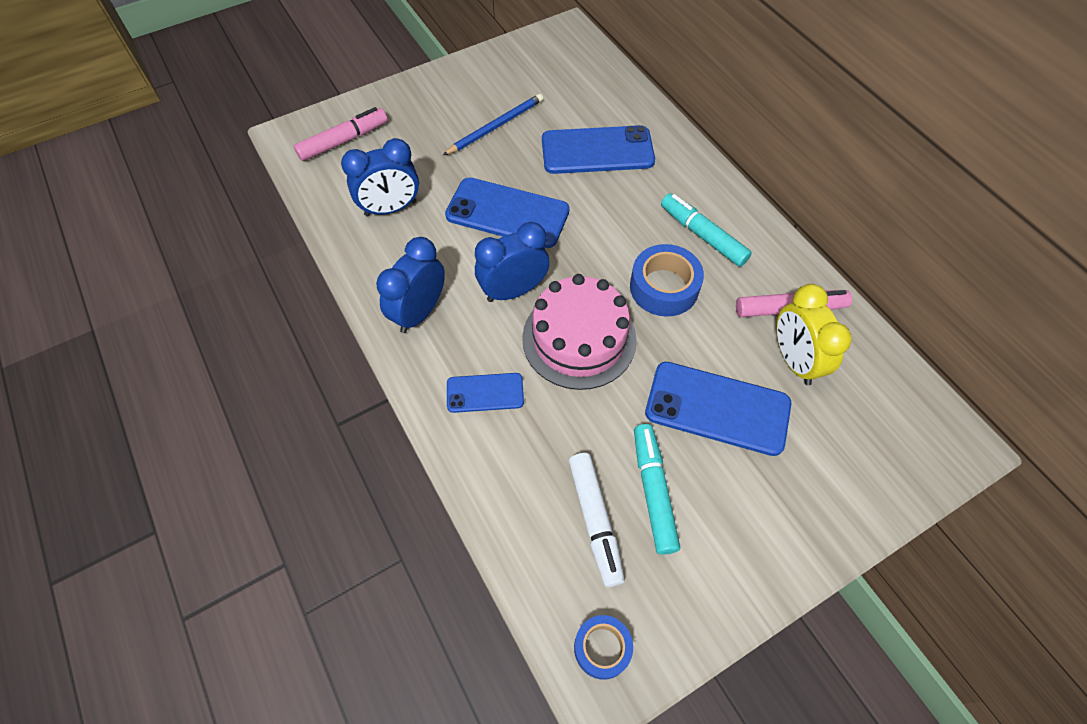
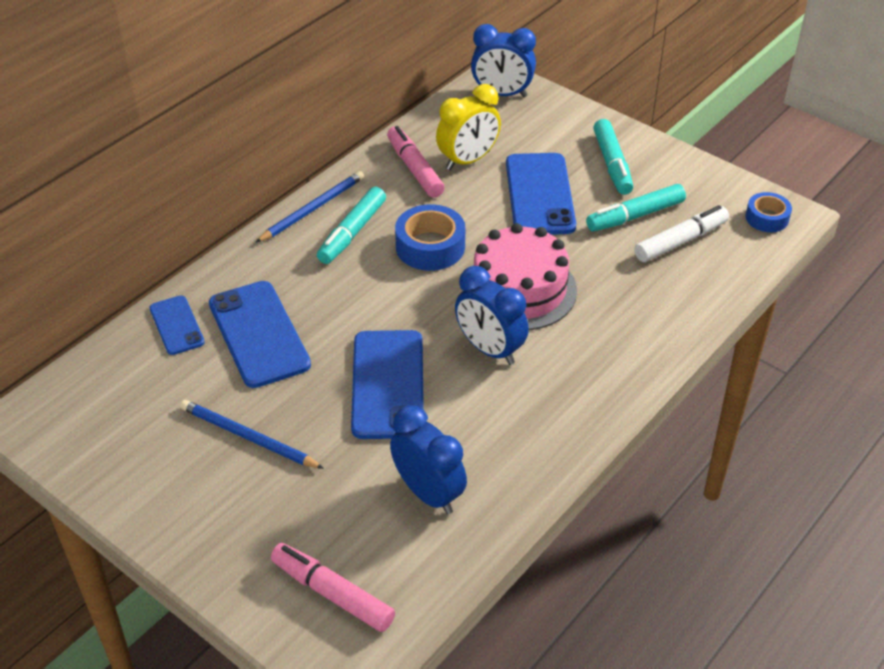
camera: 110 degrees left, 15 degrees down
(419, 312) = (556, 414): blue clock -> blue clock (502, 94)
(485, 393) = (614, 336): blue phone -> blue phone (176, 325)
(745, 216) = (313, 209): none -> blue pencil
(755, 507) = (612, 164): none -> turquoise marker

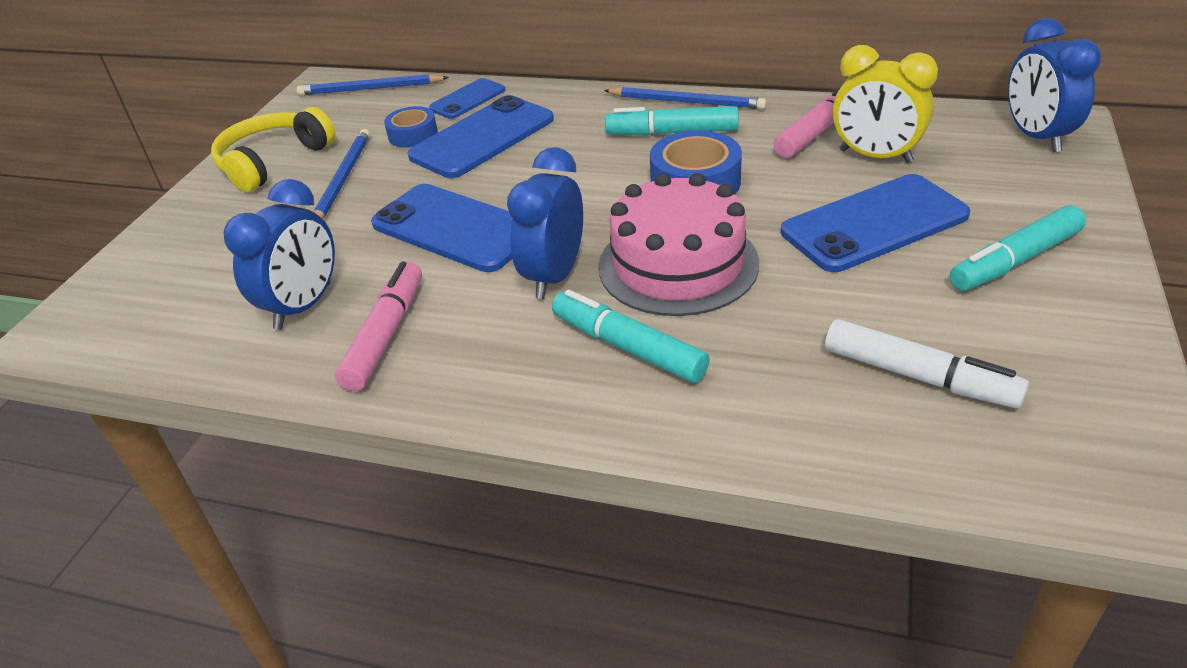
camera: 70 degrees right, 5 degrees down
(80, 385) = (370, 89): none -> blue pencil
(167, 482) = (273, 162): none -> yellow headphones
(332, 593) = (152, 291): pink marker -> pink marker (386, 335)
(387, 384) = (455, 228): blue phone -> blue phone turned 60 degrees clockwise
(635, 216) = (925, 315): turquoise marker -> turquoise marker (628, 347)
(767, 218) = (1094, 463): blue tape -> blue tape (413, 135)

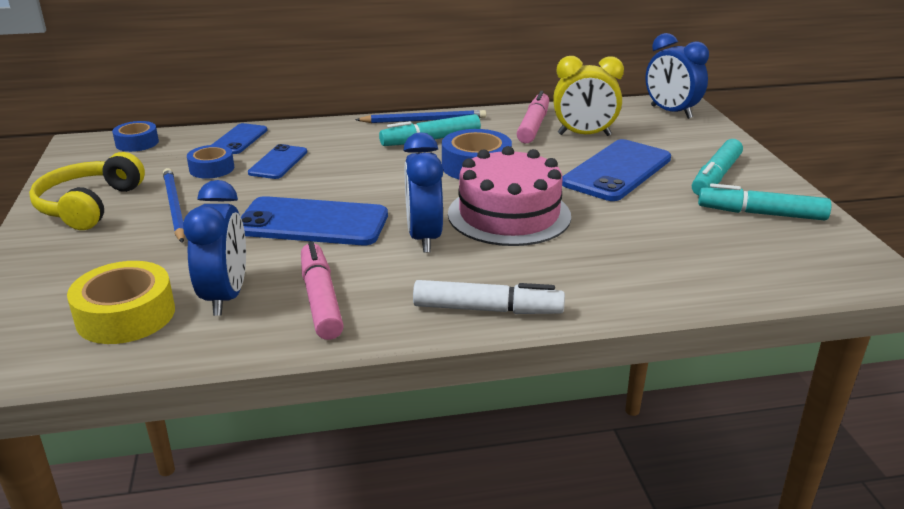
camera: 30 degrees left, 10 degrees down
(206, 305) = (126, 315): none -> yellow tape
(370, 89) = (137, 143): blue pencil -> blue tape
(483, 138) = (278, 162): blue phone -> blue phone, size x0.56
(628, 347) = (519, 268): turquoise marker -> turquoise marker (761, 214)
(918, 376) = (715, 244): white marker -> white marker (487, 309)

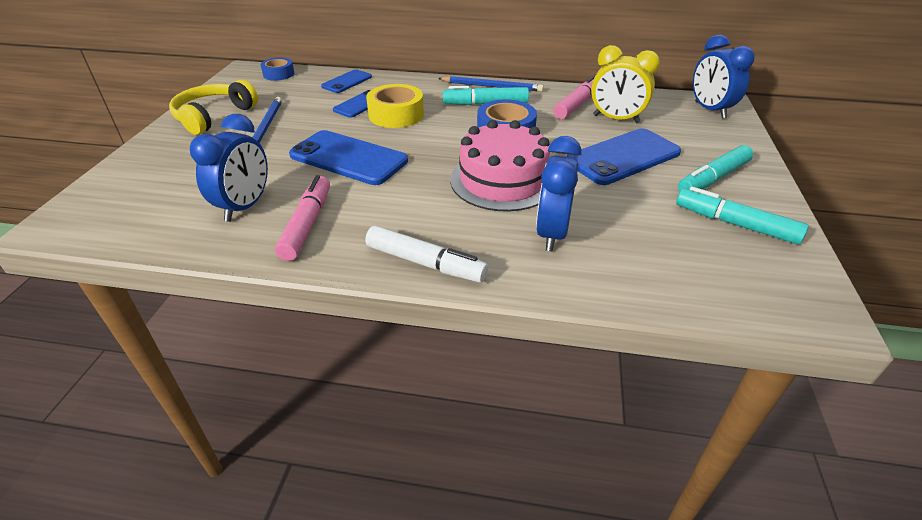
camera: 20 degrees right, 10 degrees up
(126, 315) = (172, 206): yellow tape -> yellow tape (396, 115)
(212, 169) = (312, 102): blue tape -> none
(424, 238) = (421, 187): blue clock -> blue clock (552, 234)

